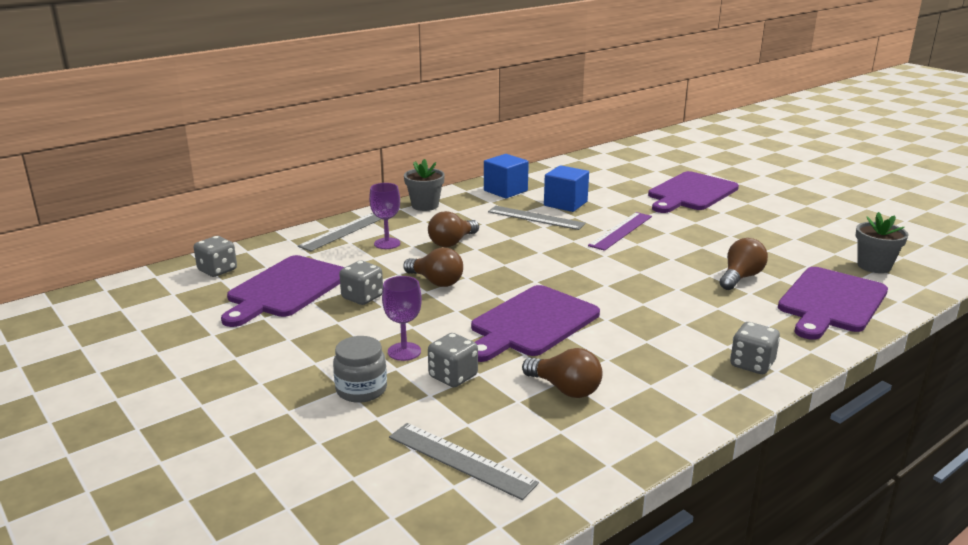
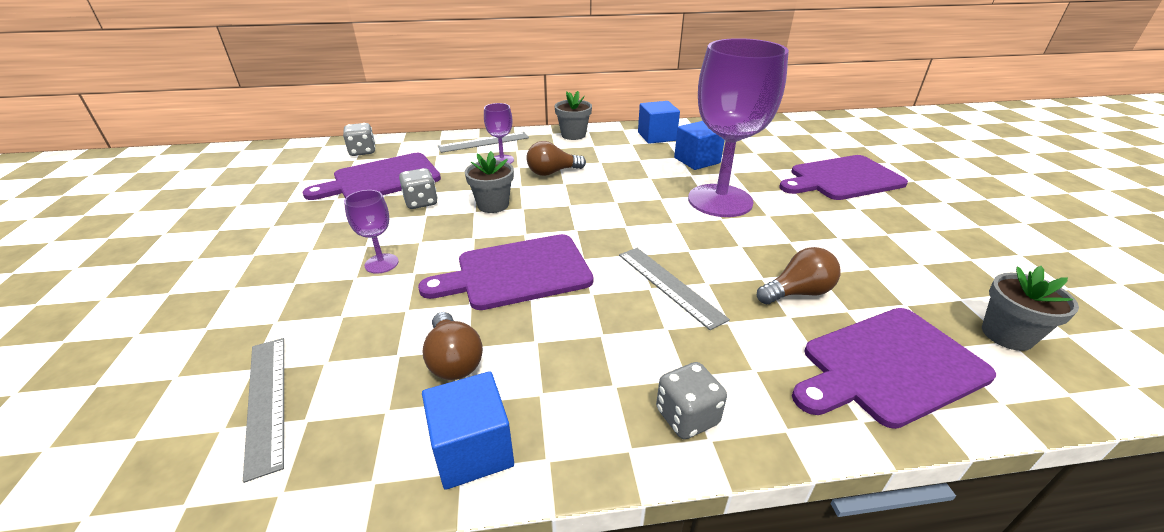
camera: 30 degrees right, 10 degrees up
(361, 390) = (303, 288): grey jar -> none
(436, 282) = (493, 205): brown light bulb -> grey flower pot
(453, 377) = (382, 304): grey dice -> none
(535, 218) = (652, 167): grey ruler -> grey ruler (669, 285)
(621, 231) = (720, 200): purple ruler -> purple goblet
(648, 426) = (472, 450): none -> blue cube

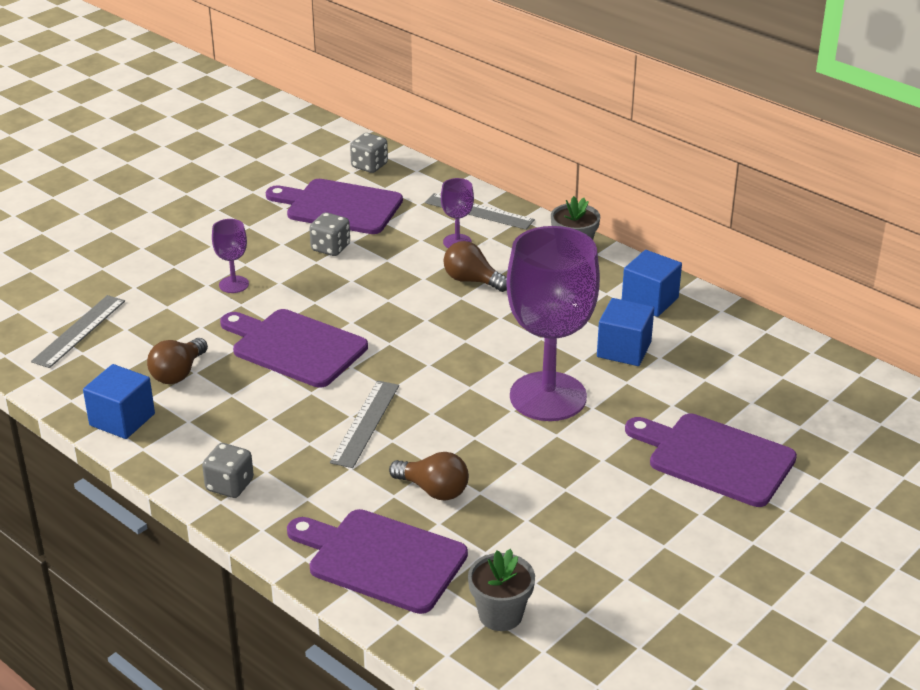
camera: 50 degrees right, 0 degrees up
(493, 205) = (373, 283): grey flower pot -> none

